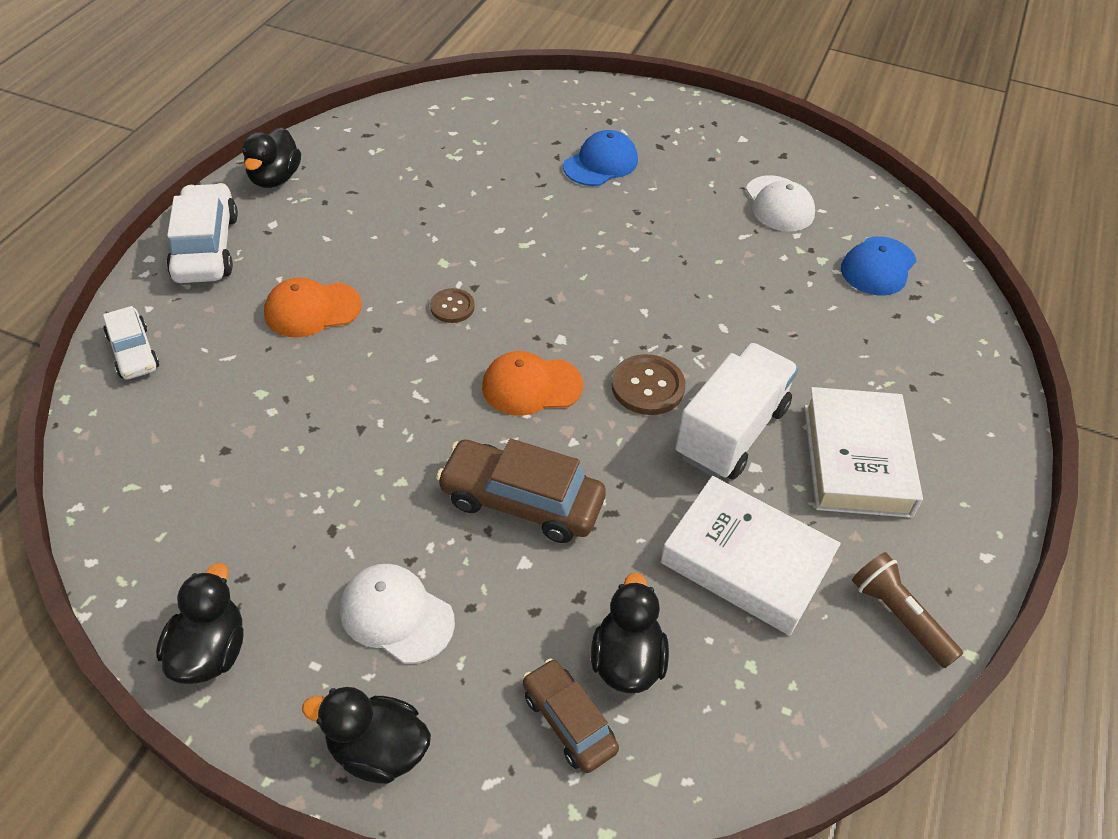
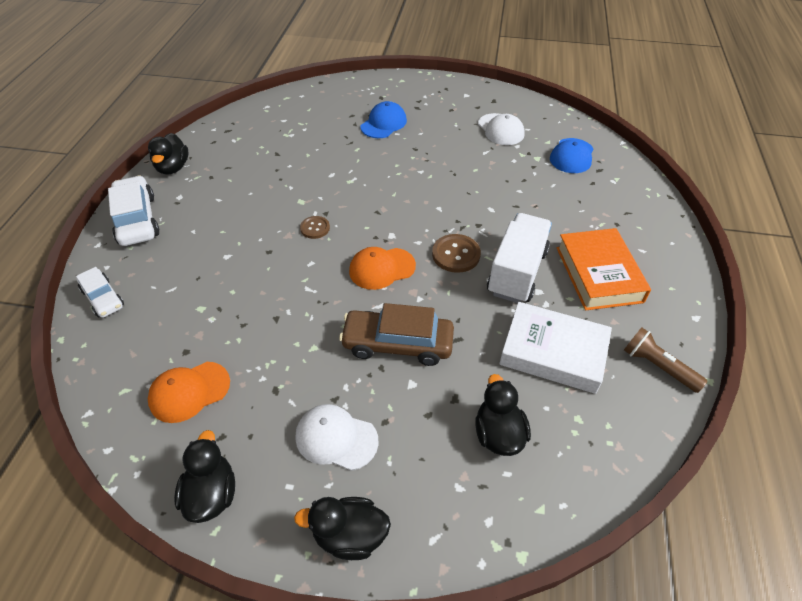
camera: 10 degrees left, 0 degrees up
(312, 310) = (221, 247): orange cap -> orange cap (189, 392)
(568, 721) = (473, 484): brown car -> none
(856, 459) = (598, 274): white book -> orange book

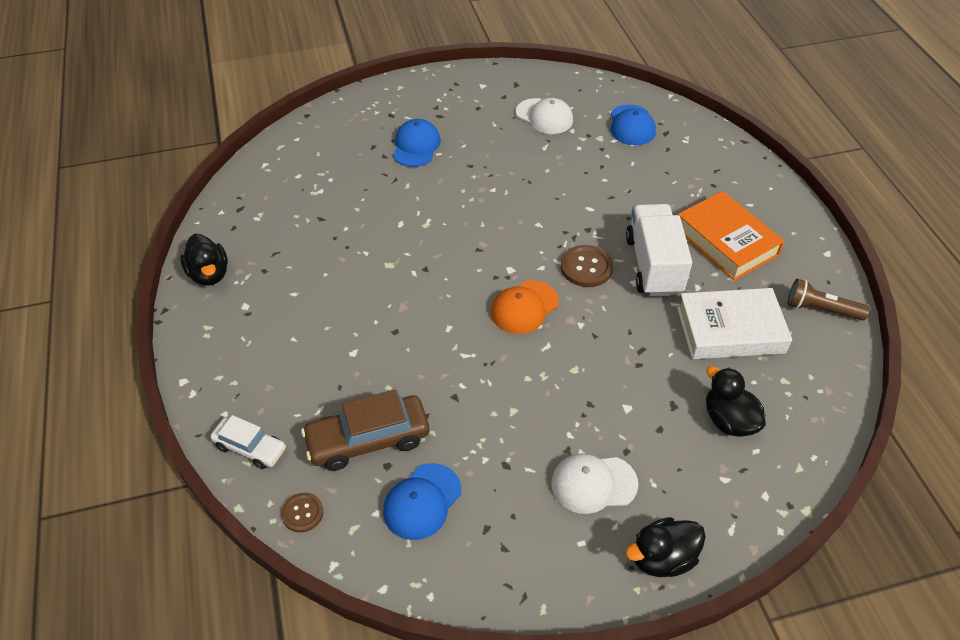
camera: 25 degrees left, 0 degrees up
(137, 220) = (216, 349): white car -> none
(189, 392) = (422, 501): orange cap -> blue cap
(212, 494) = (516, 580): black duck -> none
(315, 228) = (426, 289): brown button -> brown button (302, 513)
(397, 344) = (590, 376): brown car -> brown car (368, 440)

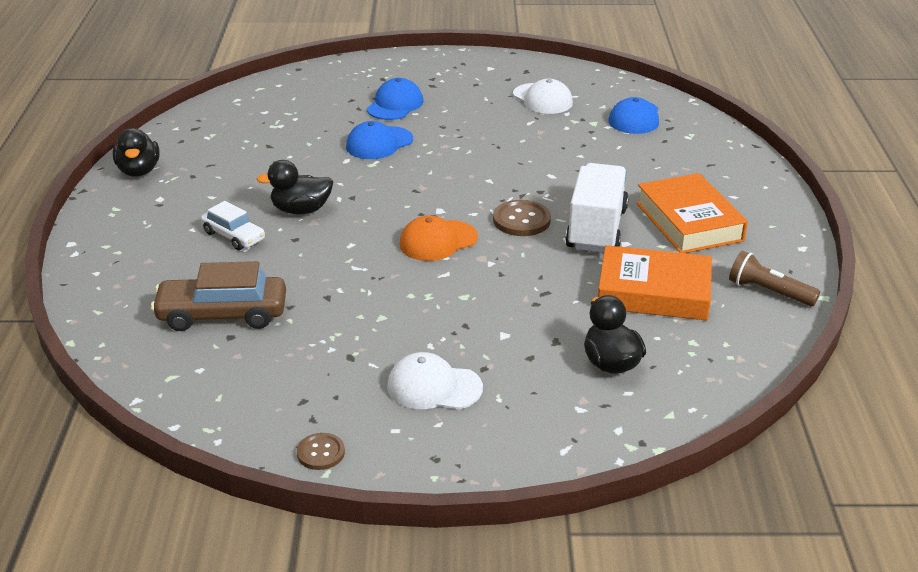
camera: 15 degrees right, 15 degrees down
(250, 448) = (106, 301): white car -> white car (233, 236)
(302, 513) = (128, 357): brown button -> brown button (321, 453)
(422, 501) = (249, 369): blue cap -> blue cap (379, 143)
(662, 558) = (475, 458): black duck -> black duck (301, 210)
(730, 330) = (653, 292): white book -> orange book

